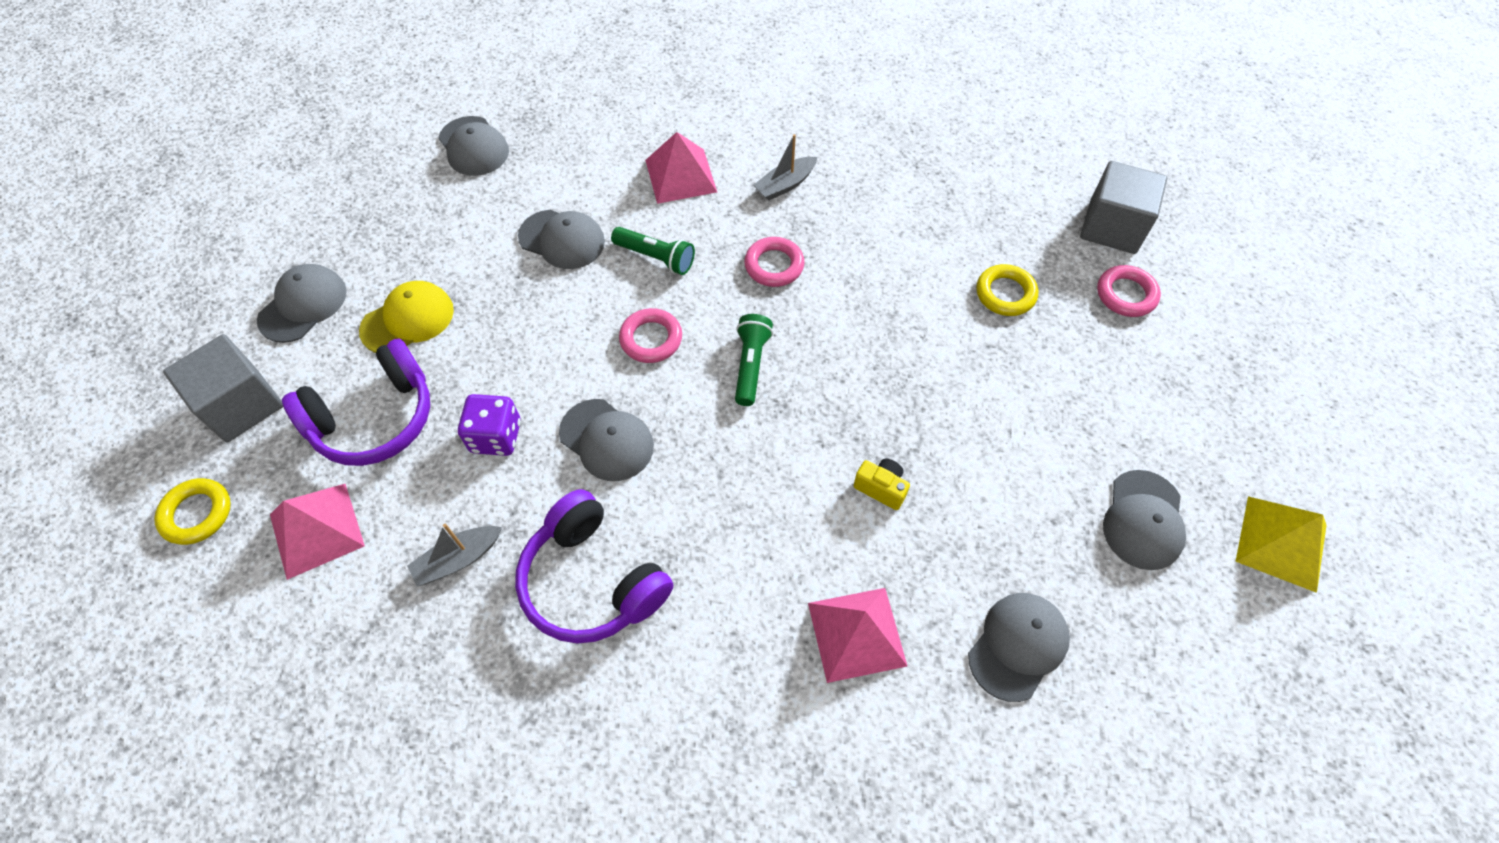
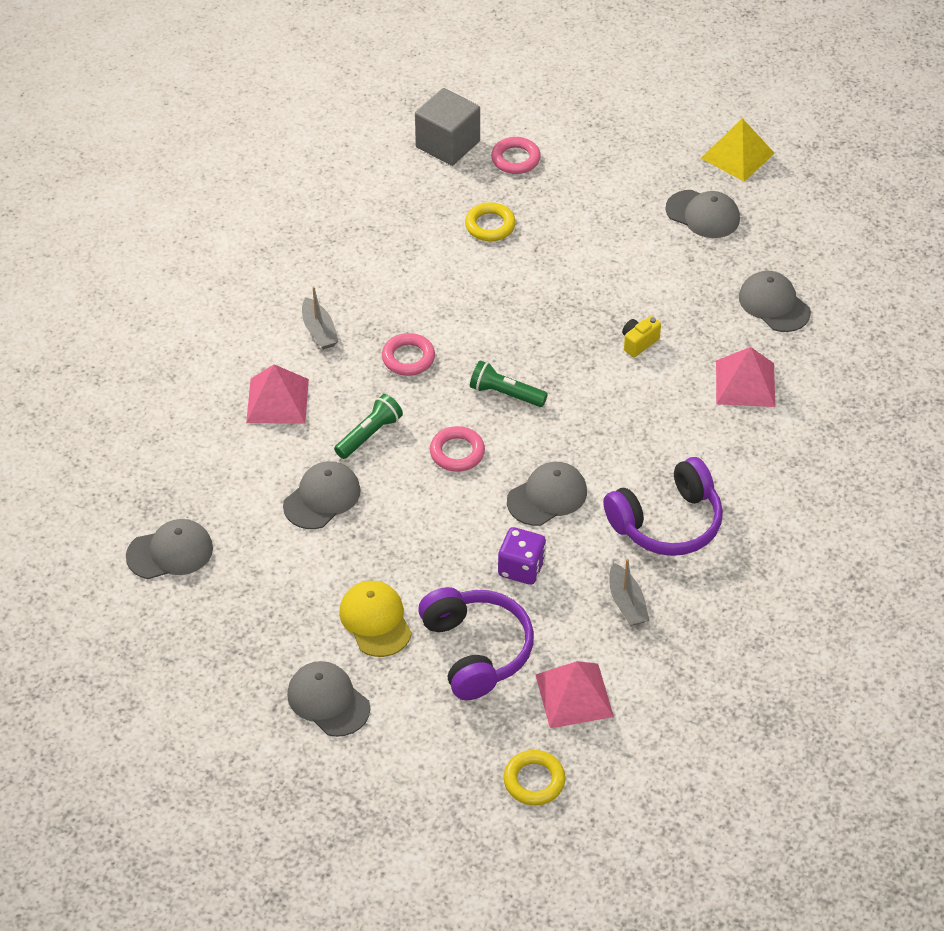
camera: 75 degrees left, 10 degrees down
(241, 405) = (429, 749): grey cube -> none

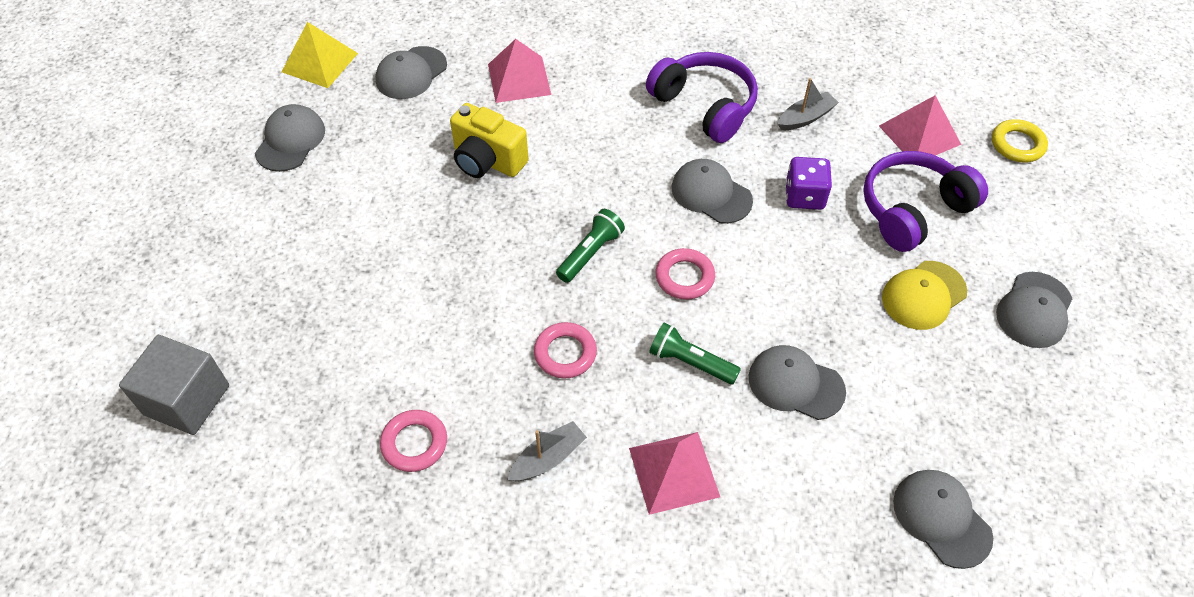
camera: 105 degrees left, 5 degrees up
(490, 225) = (333, 322): yellow ring -> none
(505, 394) = (590, 253): green flashlight -> green flashlight turned 150 degrees counterclockwise
(515, 159) = (212, 321): pink ring -> pink ring (414, 443)
(638, 343) = (487, 161): yellow camera -> yellow camera, size x1.84
(737, 155) = (195, 127): yellow pyramid -> yellow pyramid (320, 62)

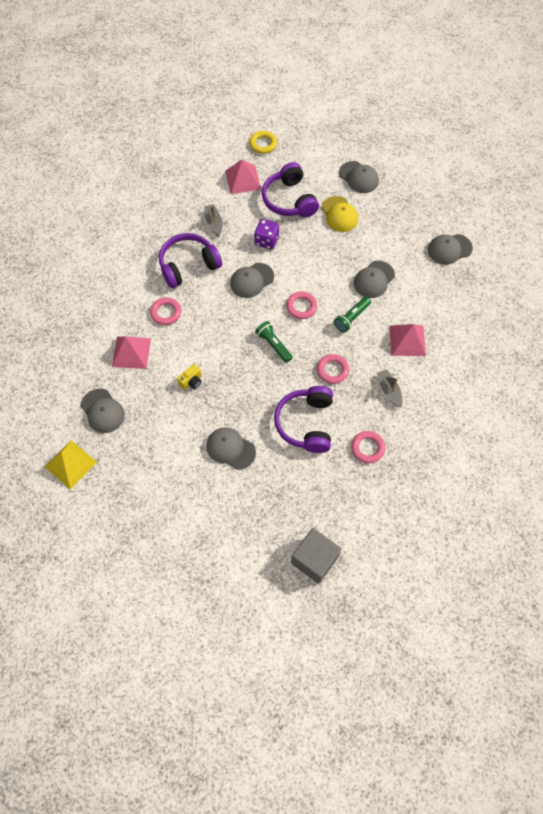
camera: 75 degrees left, 10 degrees up
(290, 141) = (136, 489): grey cap -> grey cap (230, 448)
(445, 334) = (306, 423): none -> purple headphones
(487, 161) = (191, 381): yellow camera -> yellow camera, size x0.54
(603, 100) = (166, 313): none -> pink ring

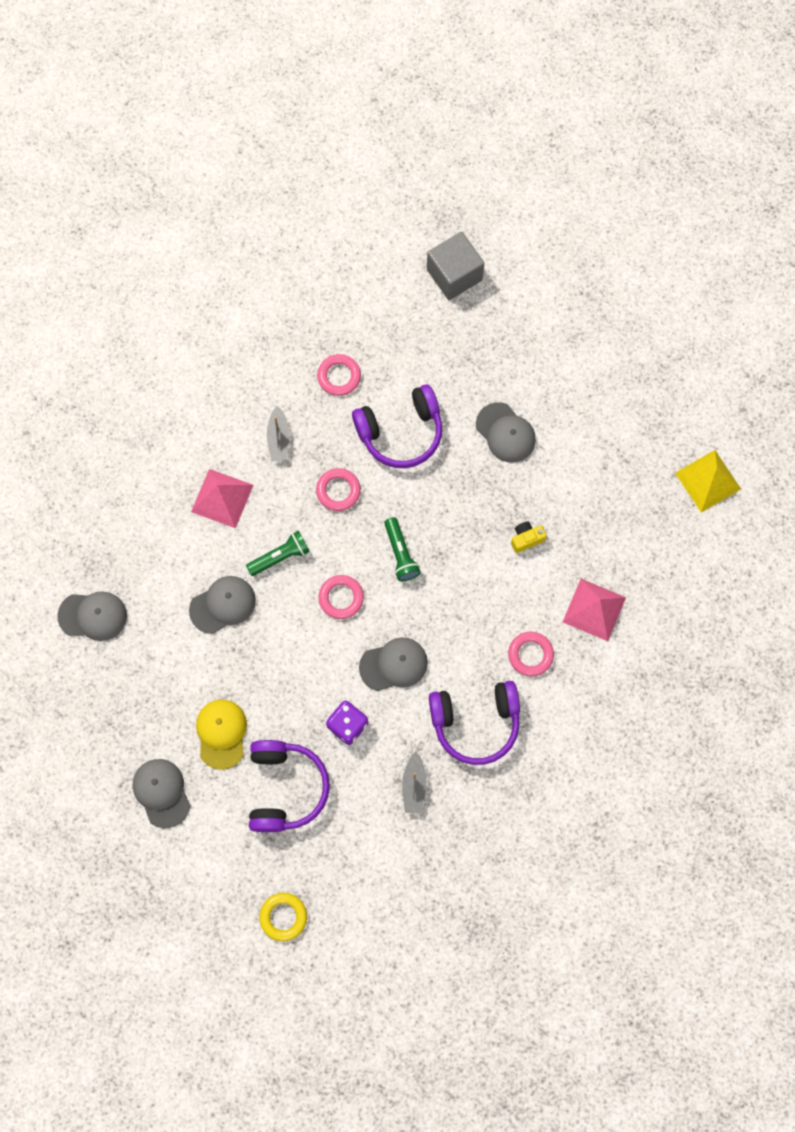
camera: 160 degrees left, 10 degrees up
(102, 411) = (652, 537): grey cap -> none
(243, 180) = (341, 854): pink pyramid -> none
(306, 423) = (401, 432): purple headphones -> purple headphones turned 45 degrees clockwise

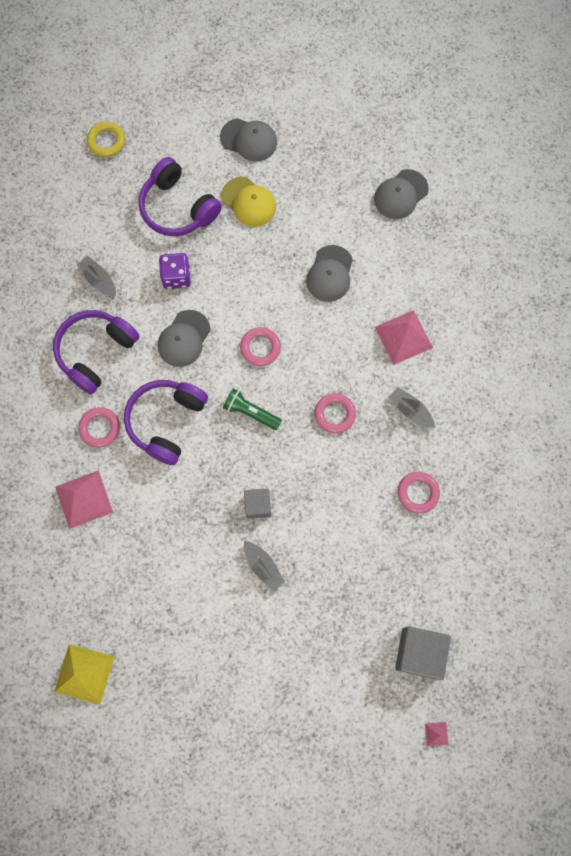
camera: 135 degrees right, 0 degrees up
(280, 556) = (326, 336): green flashlight -> none
(401, 432) = (335, 495): purple headphones -> purple headphones (166, 422)
(466, 479) = (258, 505): none -> grey cube
(496, 217) = (436, 734): none -> pink pyramid
(505, 433) = (263, 566): grey cap -> grey boat
(526, 539) = (176, 503): yellow camera -> none

